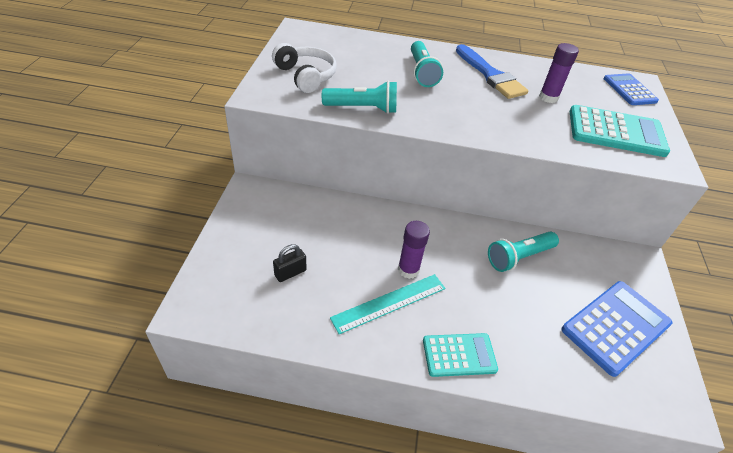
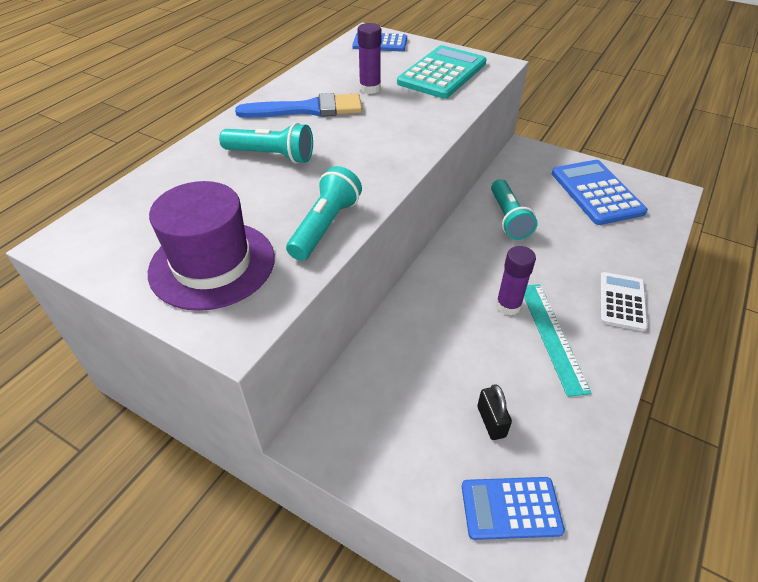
camera: 65 degrees left, 0 degrees up
(225, 292) = (511, 508): none -> blue calculator
(305, 76) = (212, 264): white headphones -> purple hat
(459, 355) = (621, 301): turquoise calculator -> white calculator

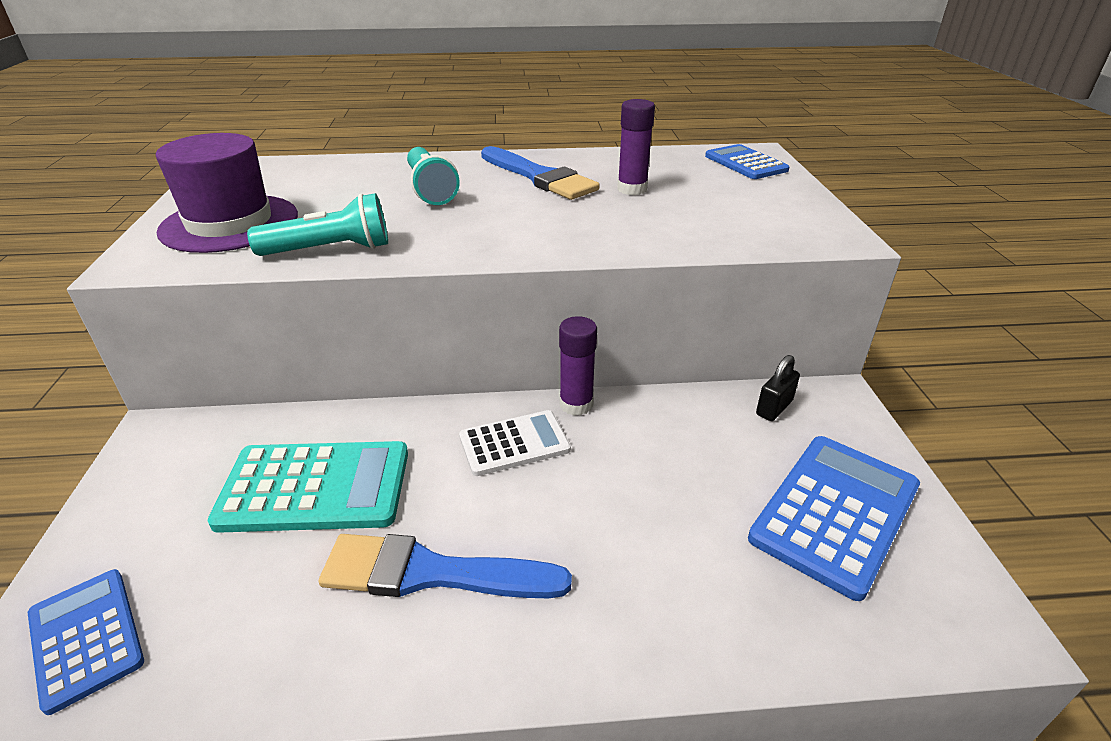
camera: 55 degrees right, 10 degrees down
(442, 73) = (743, 213): turquoise calculator -> turquoise calculator (315, 487)
(491, 421) = (230, 564): black padlock -> black padlock (774, 408)
(508, 218) = (648, 438): turquoise flashlight -> none
(508, 305) = (461, 504): purple glue stick -> purple glue stick (576, 404)
(552, 336) = (431, 573): turquoise ruler -> blue brush
(621, 301) = (577, 638): white calculator -> white calculator (514, 443)

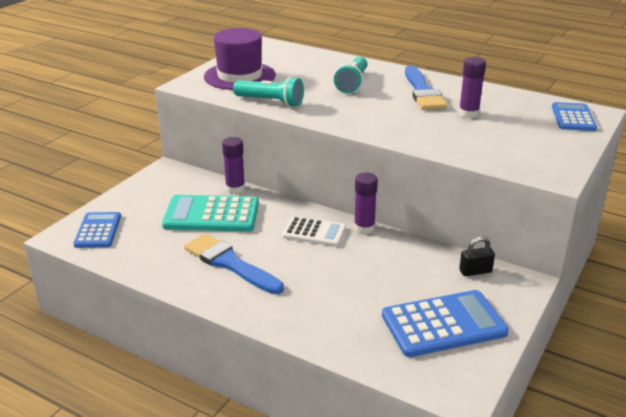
camera: 35 degrees right, 5 degrees down
(315, 487) = (211, 215): turquoise calculator -> turquoise calculator turned 150 degrees clockwise
(318, 420) = (235, 188): none -> purple glue stick

